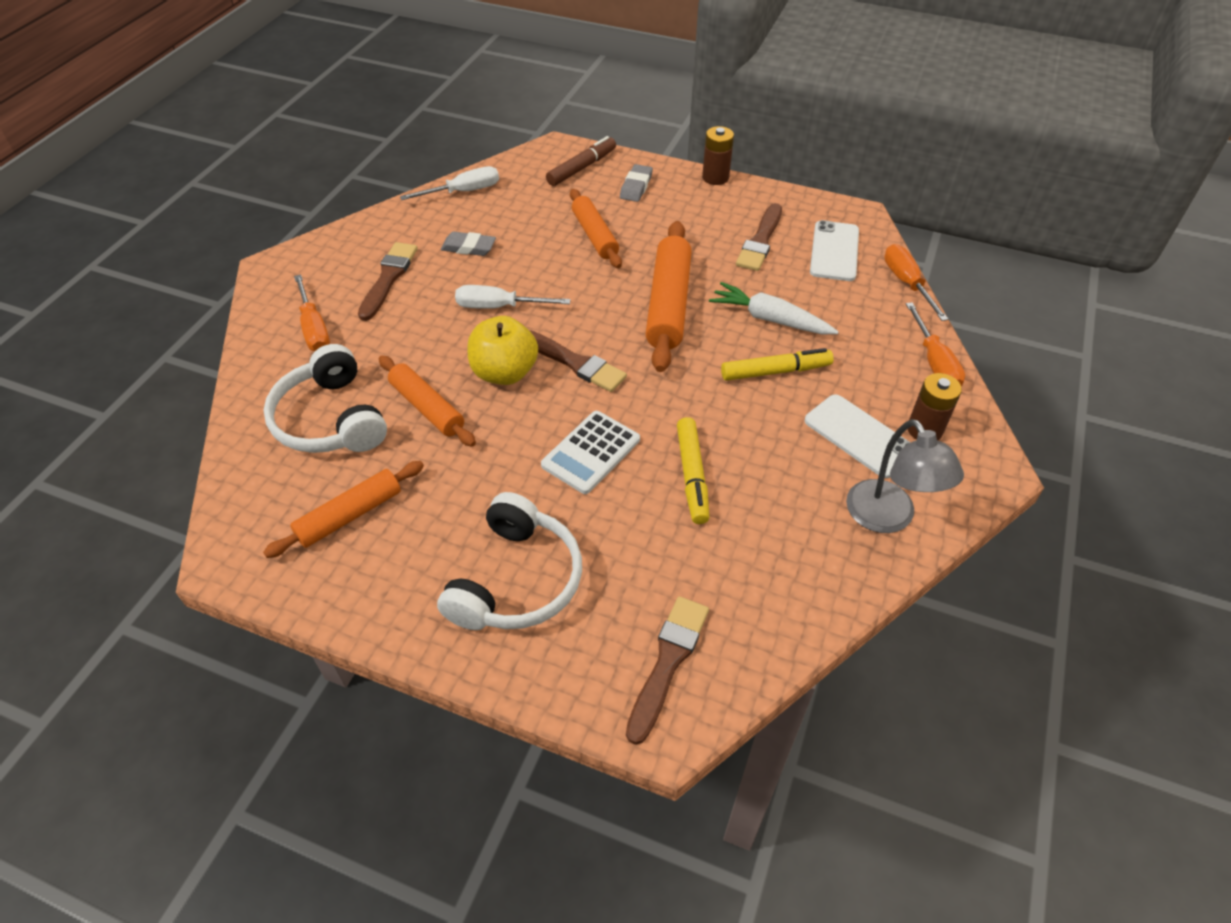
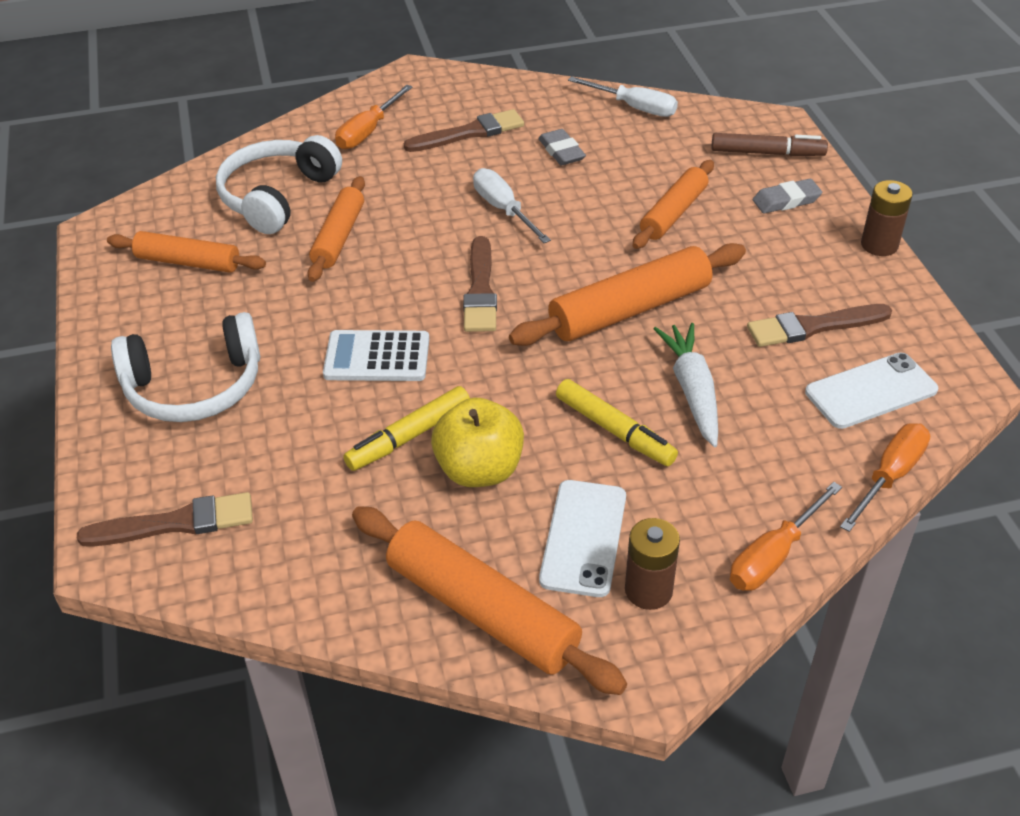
camera: 55 degrees right, 5 degrees down
(504, 373) = (423, 256): yellow apple -> yellow apple (479, 470)
(887, 518) = (482, 610): grey lamp -> orange rolling pin

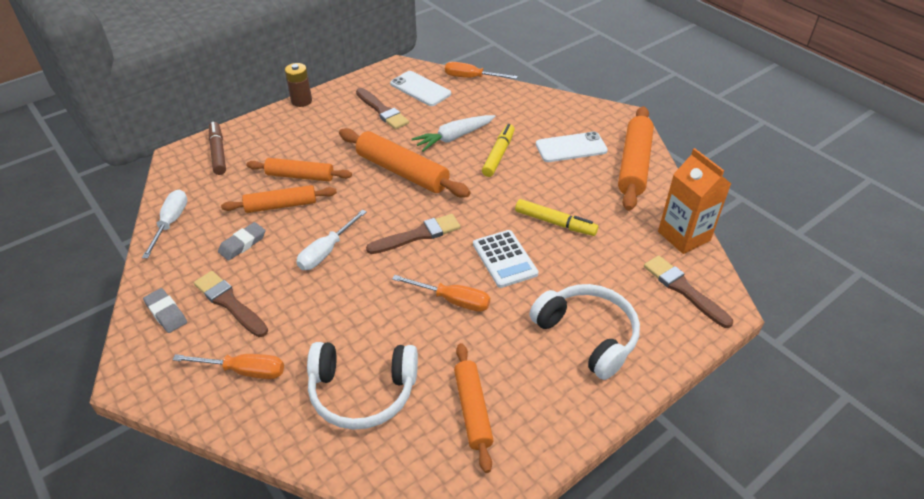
camera: 115 degrees left, 0 degrees up
(269, 585) = (684, 236): none -> orange carton
(338, 237) = (397, 328): orange rolling pin -> orange rolling pin (281, 205)
(479, 470) = (557, 190): yellow apple -> none
(648, 590) = (583, 124): brown battery -> none
(773, 555) = (538, 98): orange screwdriver -> orange screwdriver (452, 300)
(786, 200) = (270, 137): grey eraser -> grey eraser (166, 313)

